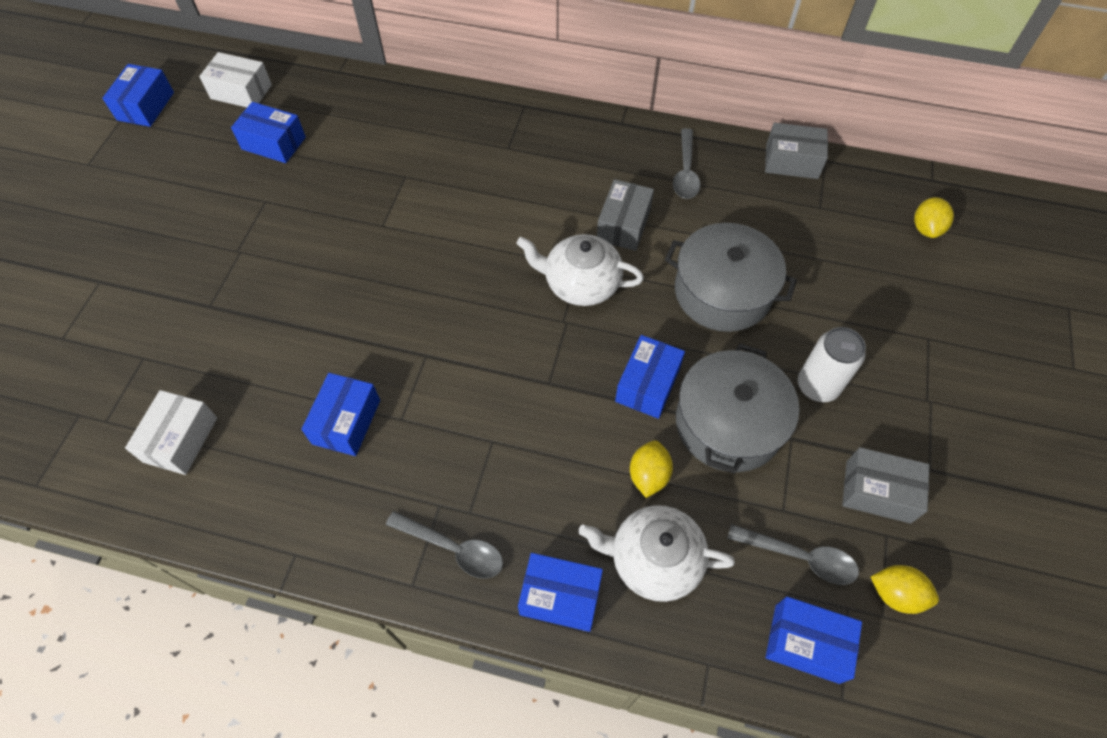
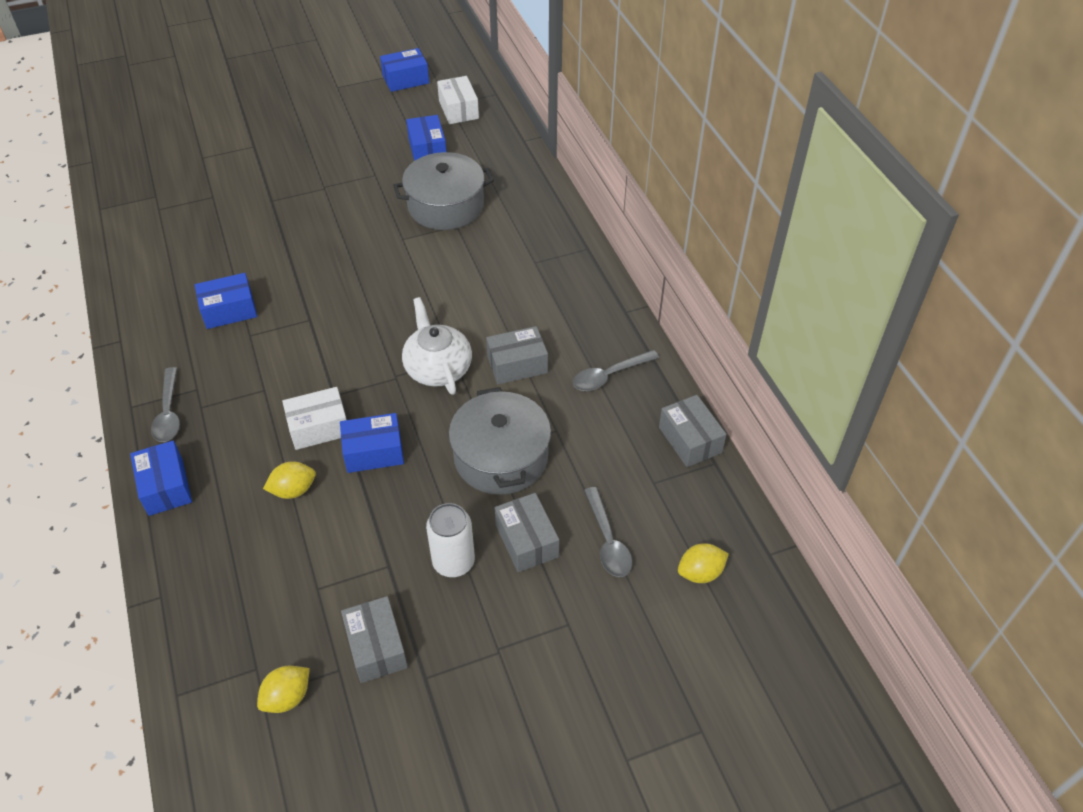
camera: 55 degrees right, 10 degrees down
(180, 439) = (166, 246): white box -> white box (319, 427)
(653, 560) = (225, 526): white teapot -> none
(728, 423) = (374, 518): grey pot -> grey pot (445, 206)
(800, 557) = (282, 617): grey spoon -> grey spoon (608, 541)
(806, 643) = (210, 652): blue box -> none
(827, 321) = (526, 541): none -> grey box
(896, 594) = (287, 697): yellow lemon -> yellow lemon turned 60 degrees clockwise

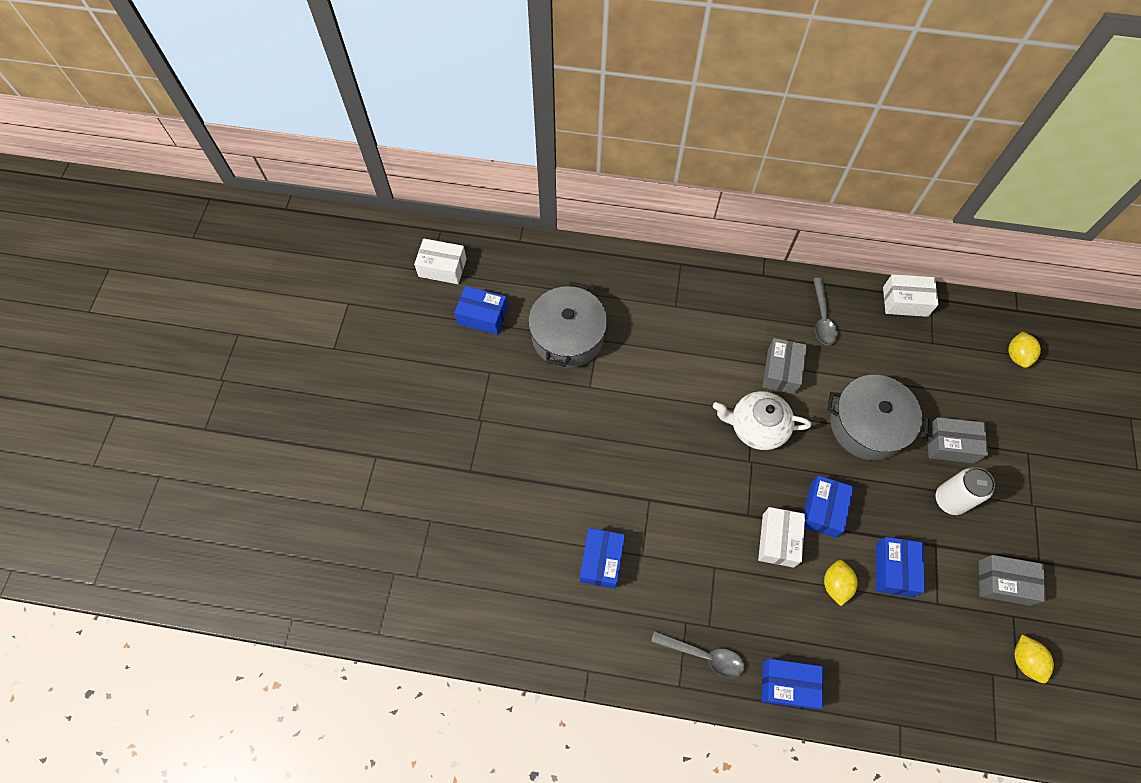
camera: 60 degrees left, 15 degrees up
(405, 79) = (366, 288): blue box -> blue box (894, 569)
(608, 541) = (970, 395): grey spoon -> none
(690, 440) = (905, 301): grey box -> white box

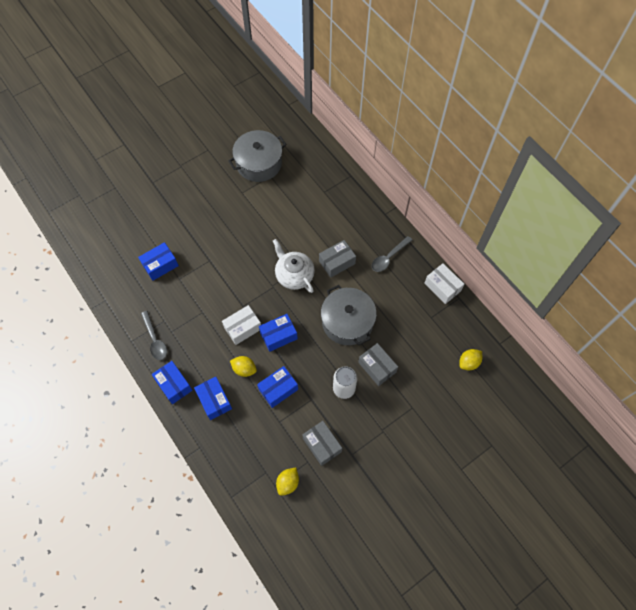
camera: 45 degrees right, 0 degrees up
(442, 268) = (241, 89): white box -> none
(482, 316) = (233, 124): blue box -> blue box (214, 400)
(835, 585) = (244, 369): yellow lemon -> yellow lemon turned 60 degrees clockwise

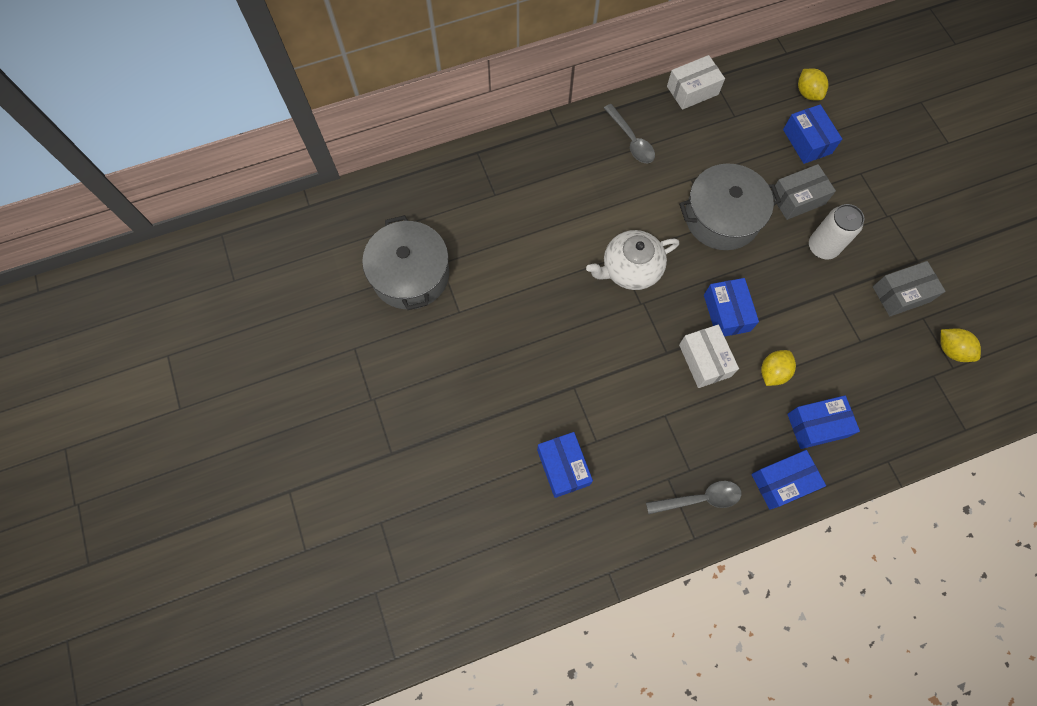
camera: 75 degrees left, 5 degrees up
(278, 389) = (811, 332): blue box -> blue box (807, 141)
(337, 262) = (623, 207): grey box -> none

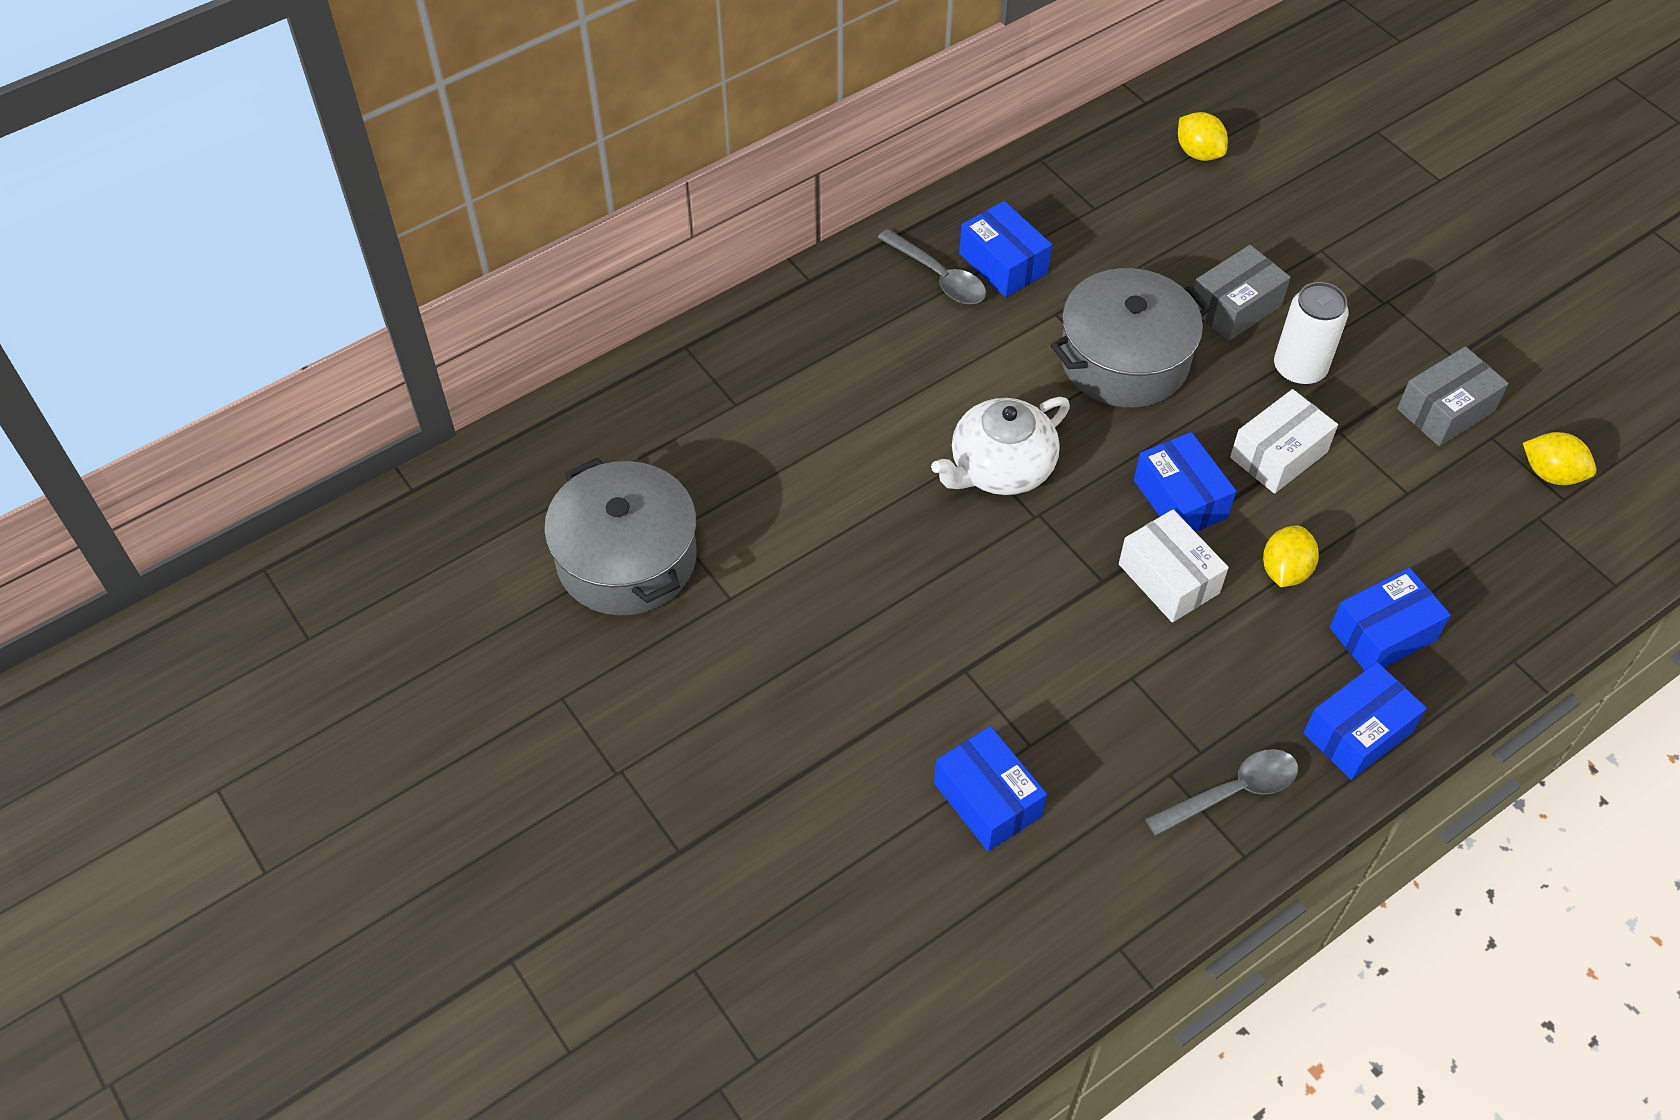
camera: 15 degrees left, 15 degrees down
(692, 90) = (1014, 184): white box -> white box (1278, 455)
(807, 141) = (1221, 222): blue box -> blue box (1003, 263)

